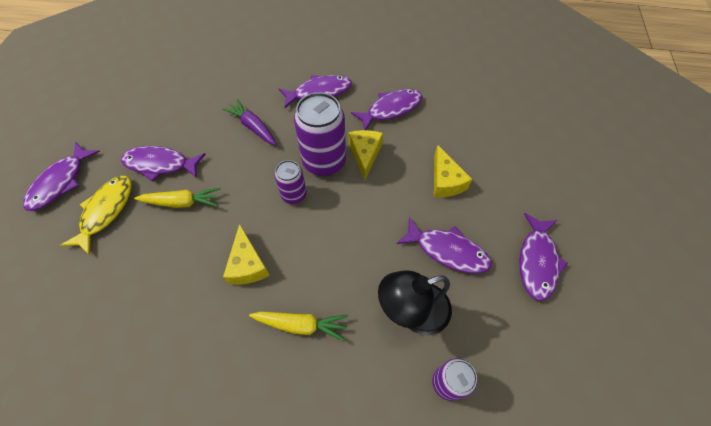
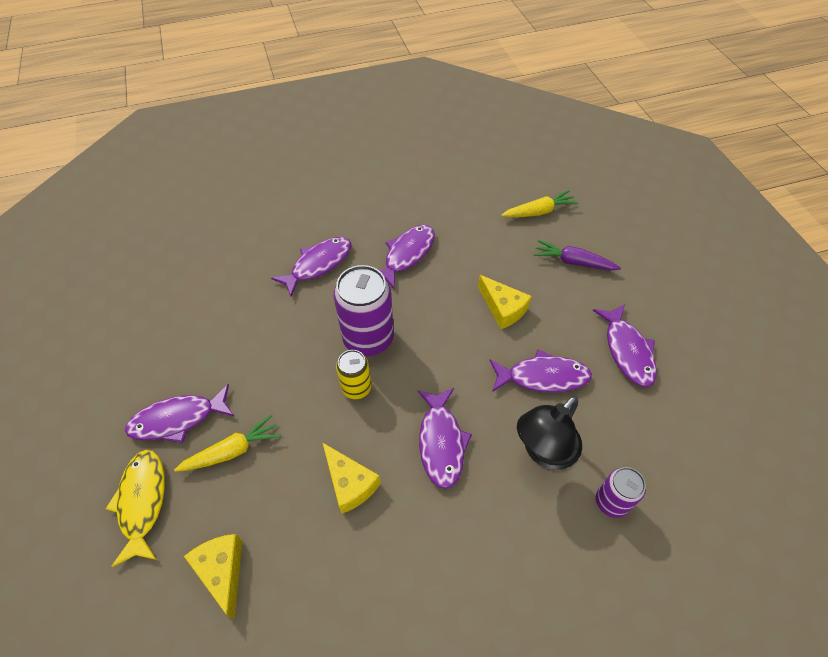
camera: 25 degrees left, 5 degrees down
(61, 182) = (58, 494): purple fish -> purple fish (441, 442)
(253, 127) = (265, 332): purple carrot -> purple carrot (573, 262)
(294, 195) = (356, 388): purple can -> yellow can
(301, 325) = (443, 518): yellow carrot -> yellow carrot (539, 212)
(365, 155) = (407, 313): yellow cheese -> yellow cheese (222, 571)

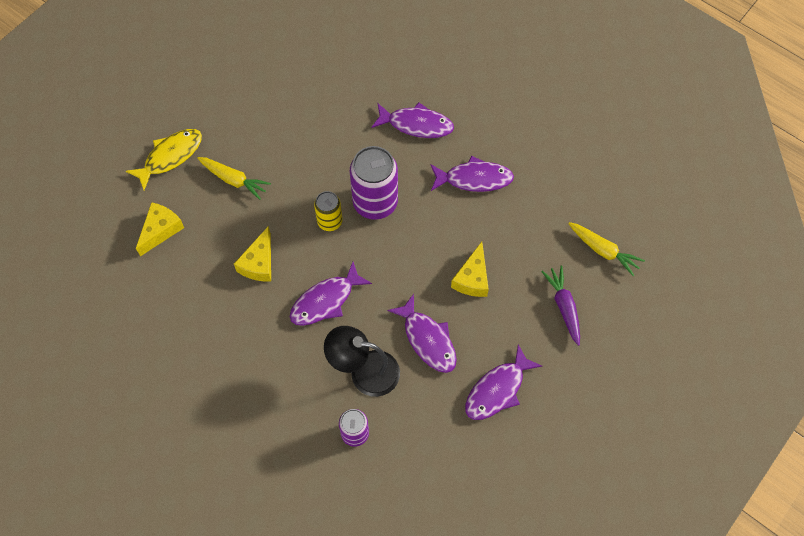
camera: 55 degrees right, 10 degrees up
(178, 419) = (232, 132): purple fish -> none

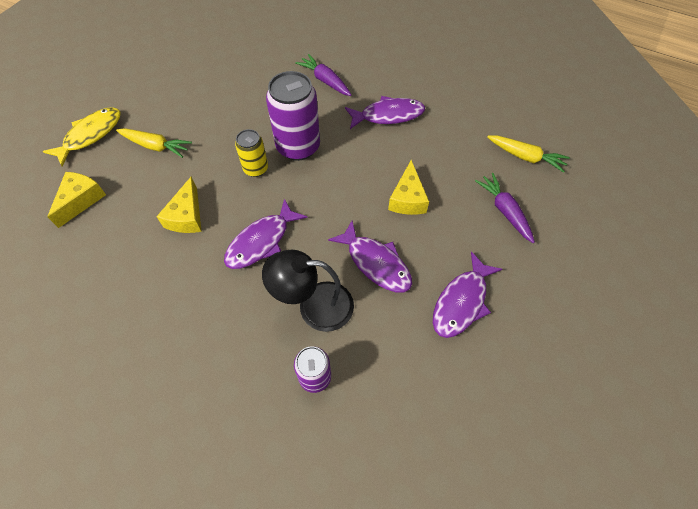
camera: 10 degrees left, 5 degrees down
(416, 124) = (325, 81): purple fish -> purple carrot

